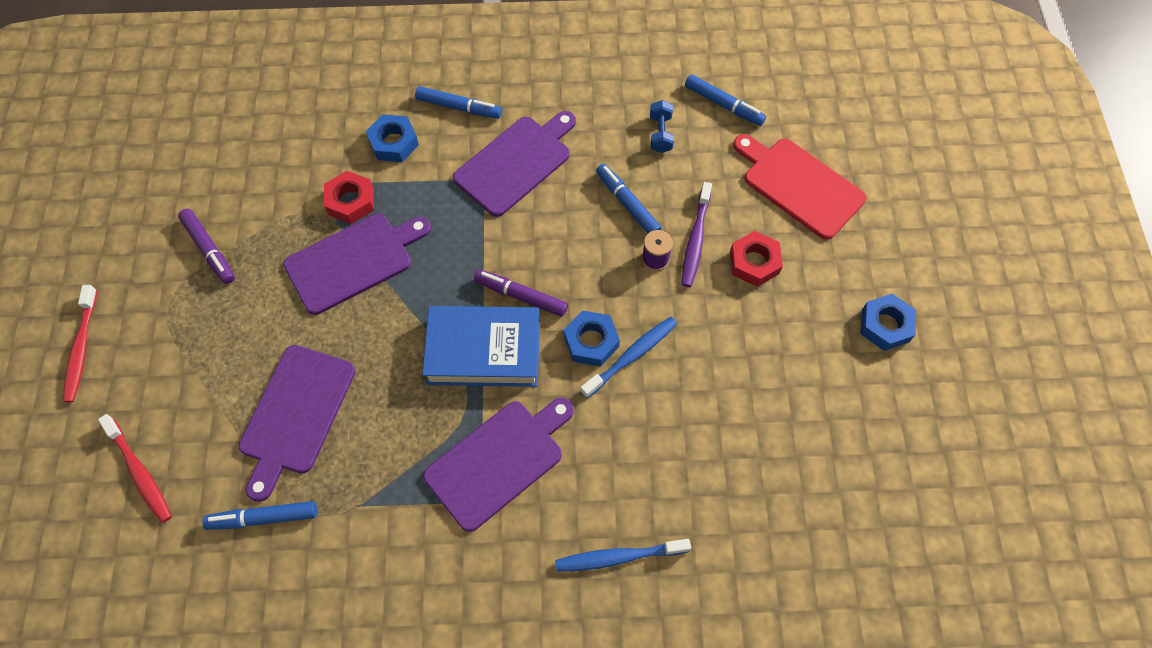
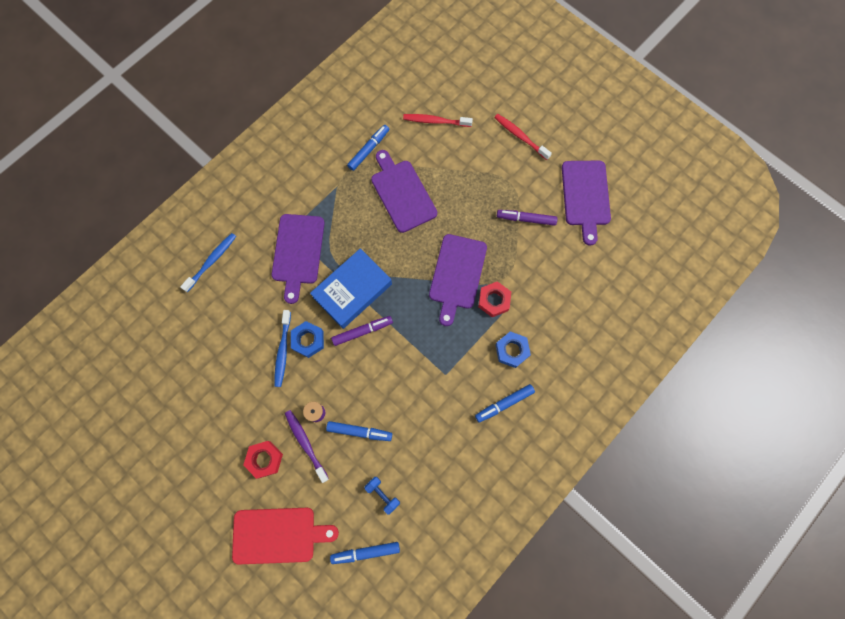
camera: 135 degrees right, 10 degrees up
(516, 163) = (439, 399): purple cutting board -> purple cutting board (585, 196)
(885, 325) = (169, 486): blue nut -> none

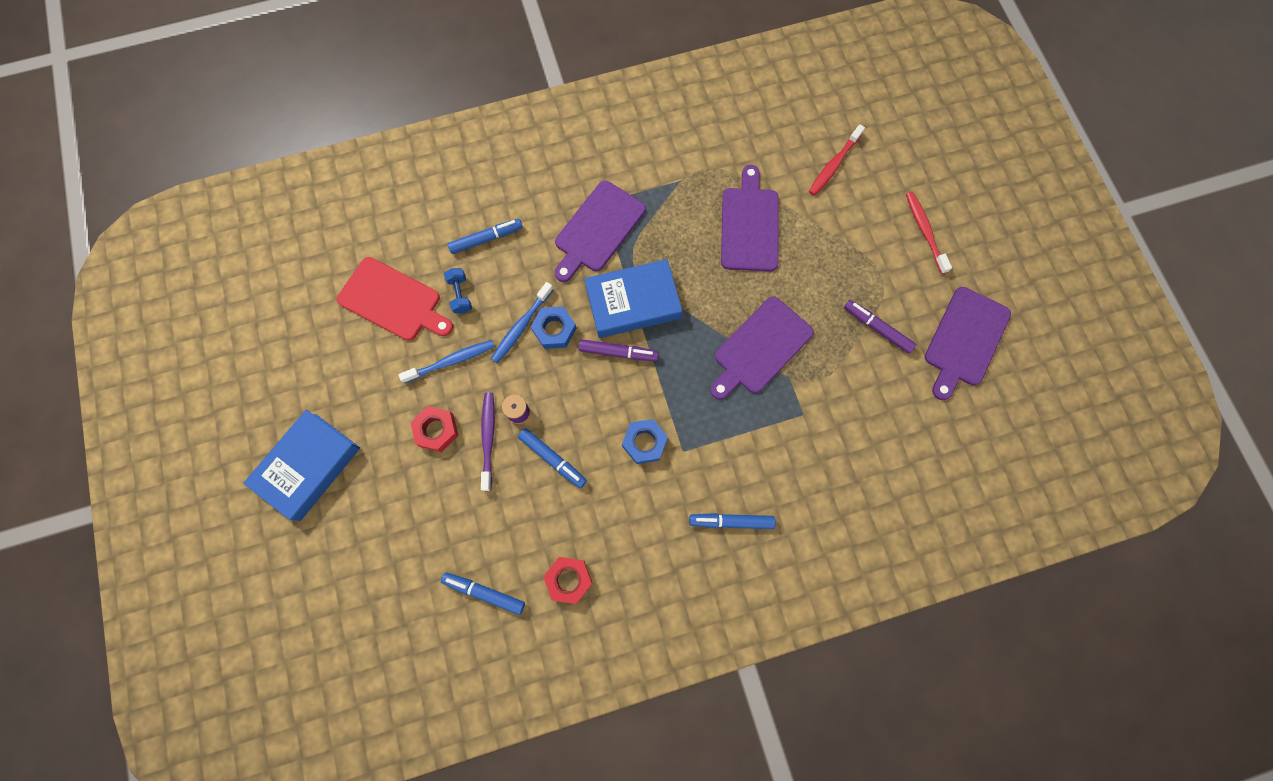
camera: 30 degrees right, 0 degrees up
(184, 540) = (308, 466): none -> blue book
(211, 261) = (502, 191): blue toothbrush -> blue toothbrush (451, 361)
(278, 535) = (404, 518): red cutting board -> red cutting board (393, 301)
(368, 150) = (739, 158): blue marker -> blue marker (486, 239)
(382, 494) = (538, 541): blue dumbbell -> blue dumbbell (460, 295)
(435, 121) = (834, 165): red toothbrush -> red toothbrush turned 90 degrees counterclockwise
(494, 300) = (786, 400): red nut -> red nut (569, 580)
(511, 350) = (774, 467): blue nut -> blue nut (644, 442)

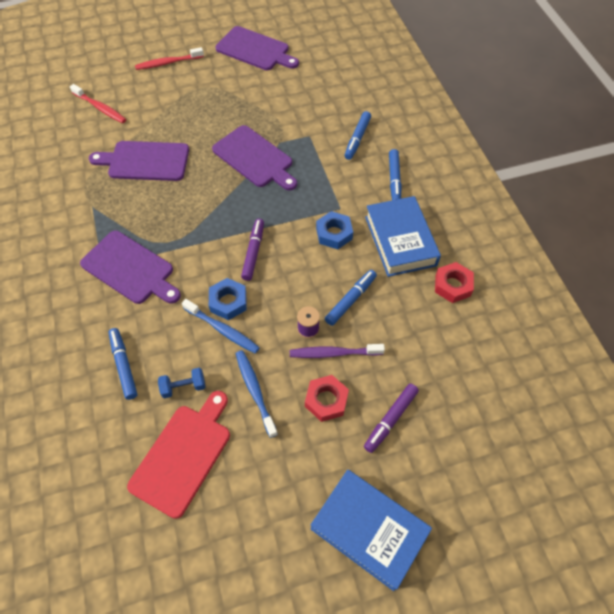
camera: 90 degrees left, 15 degrees down
(484, 593) = (473, 349): blue marker -> blue marker (357, 139)
(633, 302) = (207, 241): blue book -> blue book (400, 241)
(877, 328) = (243, 92): purple marker -> purple marker (390, 419)

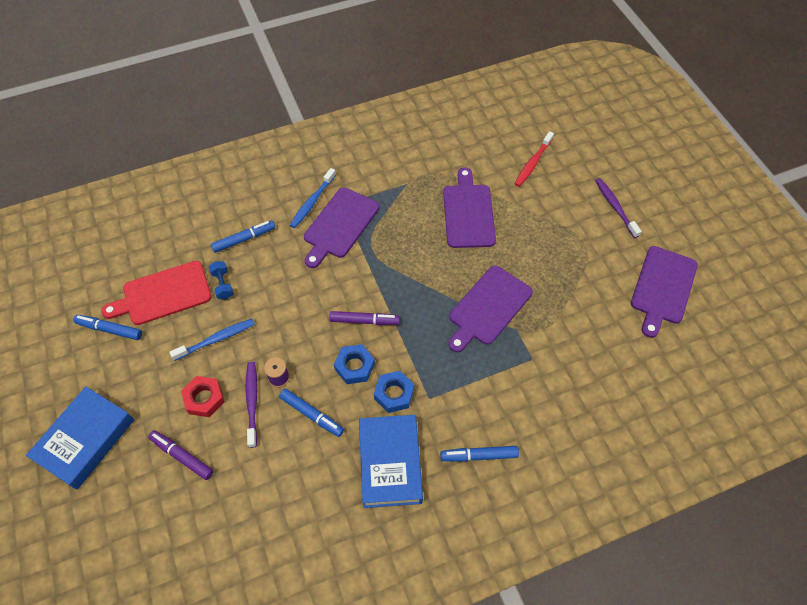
camera: 85 degrees right, 0 degrees up
(168, 63) = (615, 207): red toothbrush -> purple toothbrush
(183, 455) = (163, 294): red cutting board -> red cutting board turned 135 degrees clockwise
(222, 329) = (278, 306): blue toothbrush -> blue toothbrush (312, 202)
(228, 302) = (307, 307): blue nut -> blue nut (354, 366)
(357, 139) = (537, 411): blue marker -> blue marker (110, 329)
(400, 241) = (390, 463): blue book -> blue book turned 75 degrees counterclockwise
(452, 285) = (333, 521): red nut -> none

